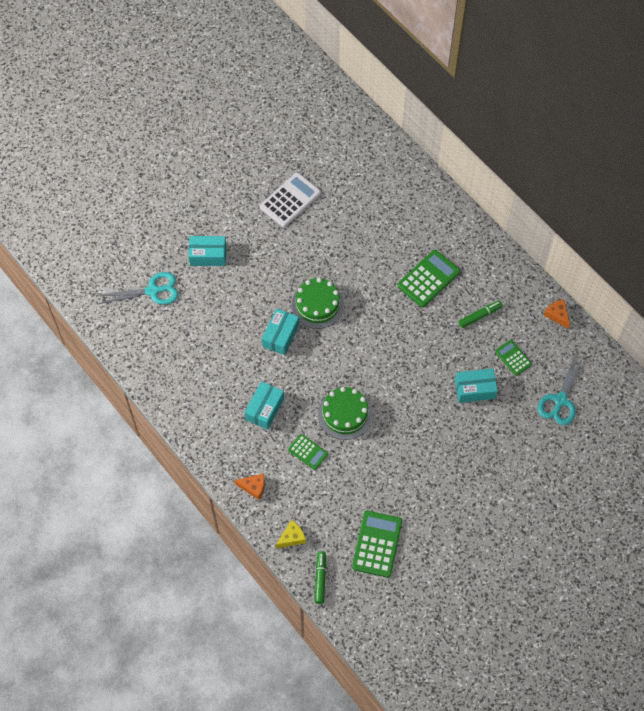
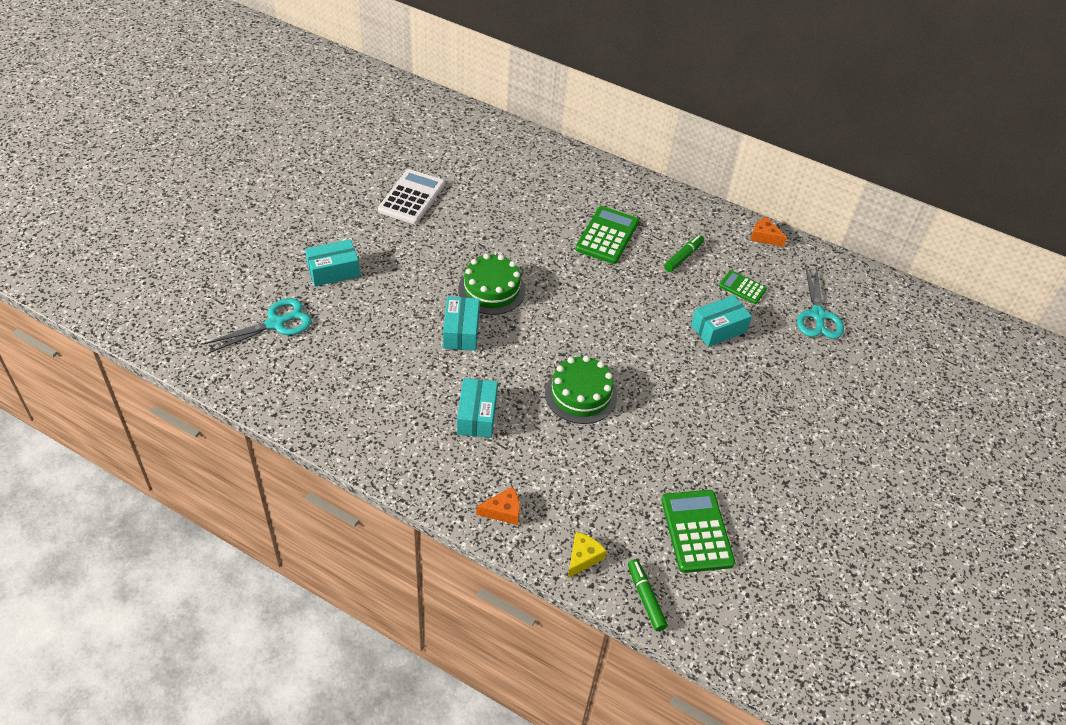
camera: 25 degrees left, 15 degrees down
(308, 452) = (555, 449): green calculator -> none

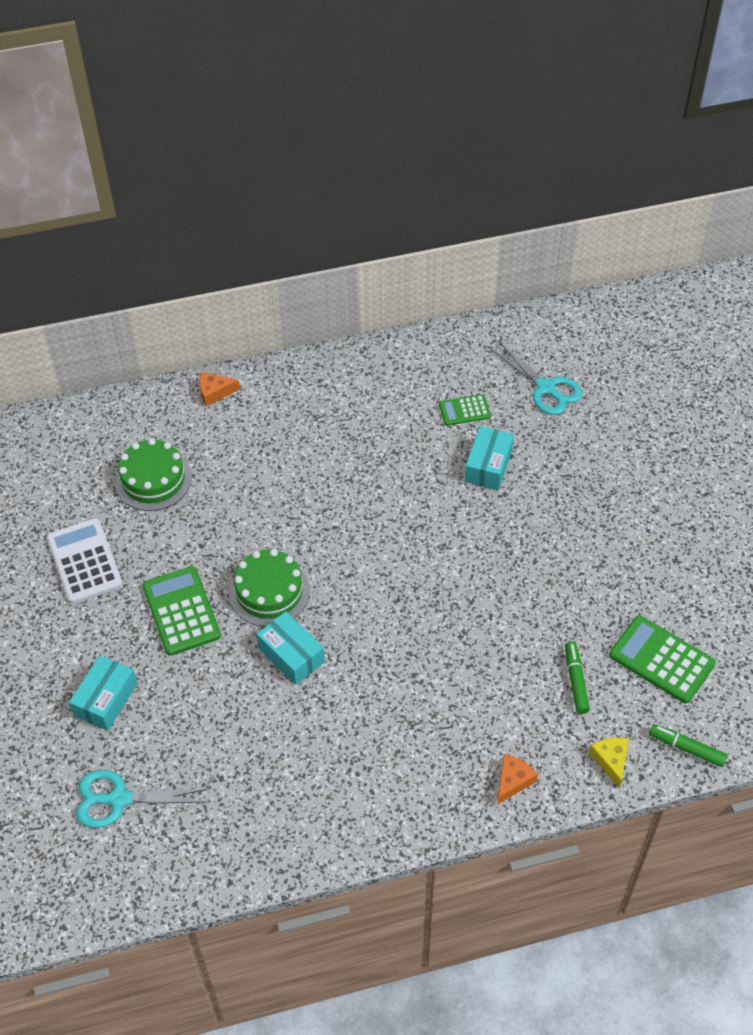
camera: 40 degrees left, 5 degrees up
(276, 323) = (119, 799): turquoise scissors -> turquoise scissors turned 105 degrees counterclockwise
(477, 415) = (396, 719): turquoise box -> none
(581, 394) = (453, 623): green cake -> green cake (153, 479)
(607, 235) = (303, 452): green calculator -> green calculator (181, 611)
(683, 257) = (388, 420): green marker -> green marker (575, 681)
(764, 237) = (429, 345): orange cheese -> orange cheese (214, 392)

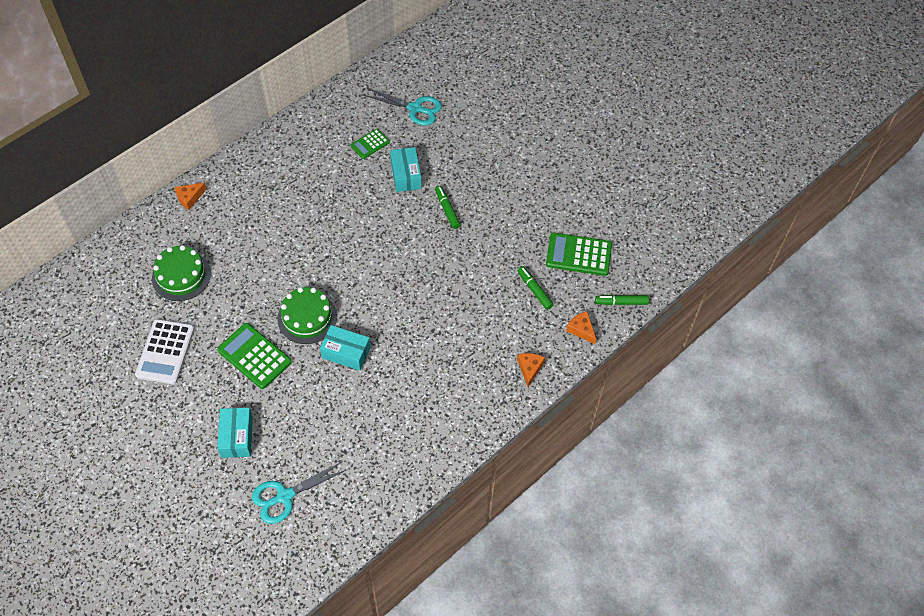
camera: 30 degrees left, 5 degrees up
(84, 561) = (165, 352): white calculator -> white calculator turned 120 degrees counterclockwise
(517, 530) = (447, 210): none -> green marker
(611, 760) = (581, 330): yellow cheese -> orange cheese

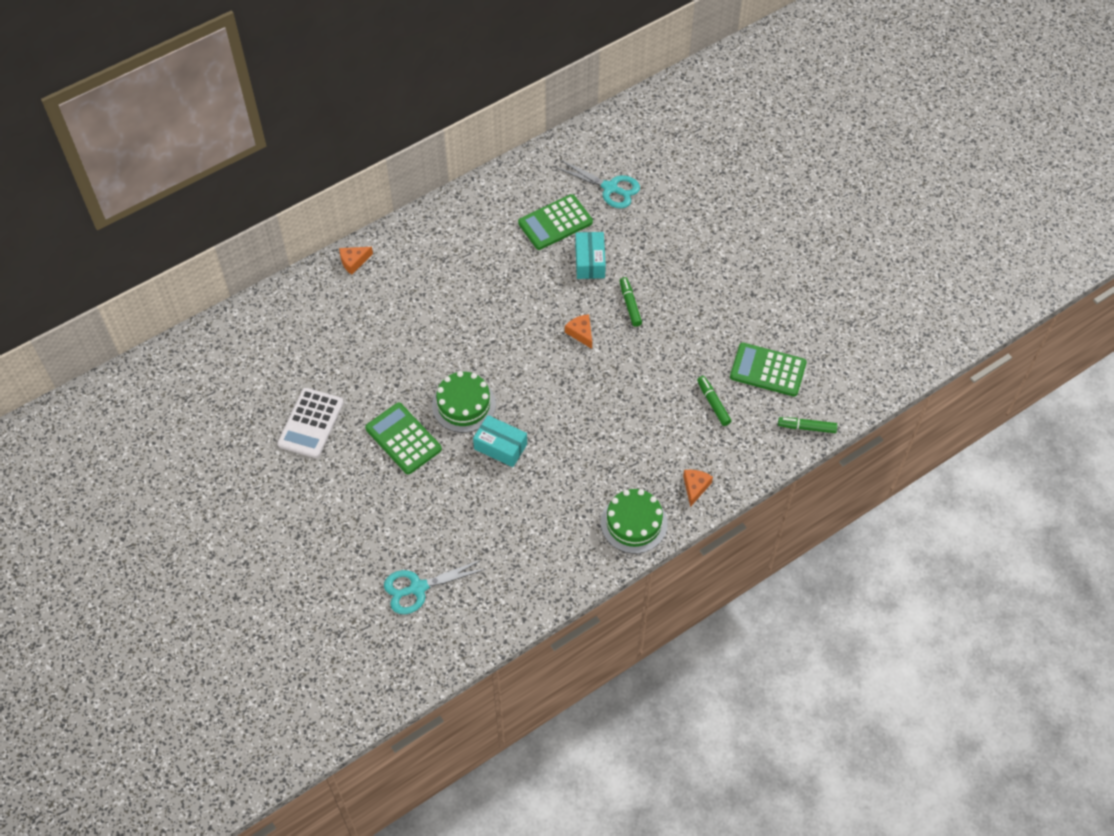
camera: 10 degrees right, 0 degrees up
(181, 276) = (336, 344): green cake -> green cake (634, 523)
(237, 437) = (375, 521): turquoise box -> none
(370, 144) = (555, 223): green calculator -> green calculator, size x1.72
(581, 330) = (758, 452): orange cheese -> orange cheese (581, 333)

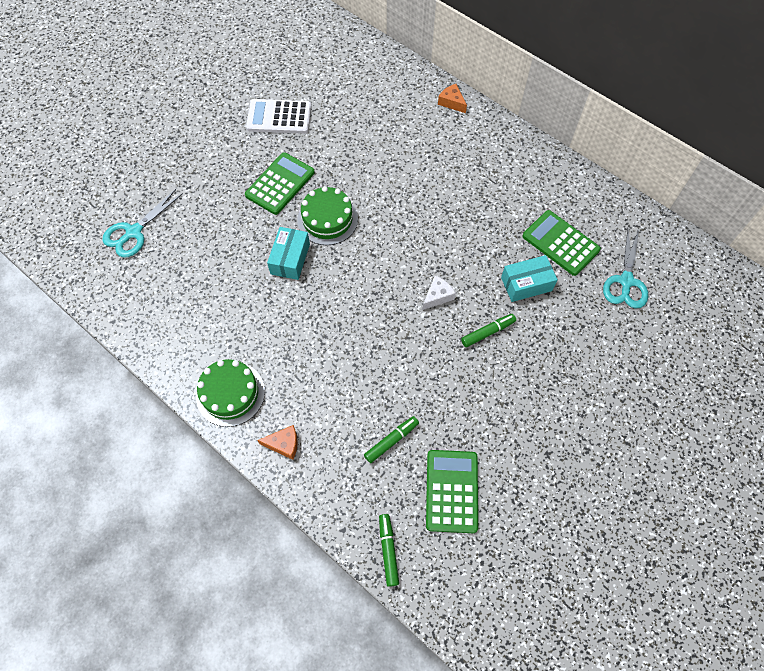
camera: 75 degrees right, 5 degrees up
(418, 588) = (134, 232): turquoise scissors -> turquoise scissors turned 105 degrees counterclockwise
(581, 333) = (437, 296): orange cheese -> white cheese

